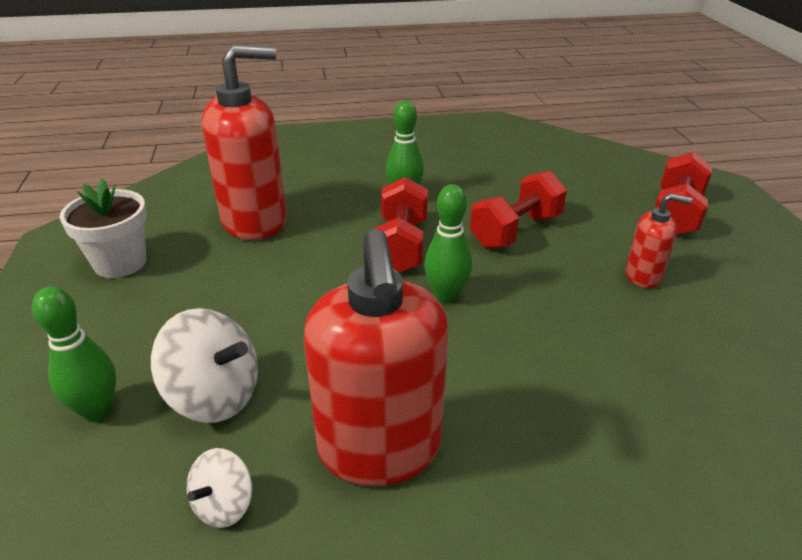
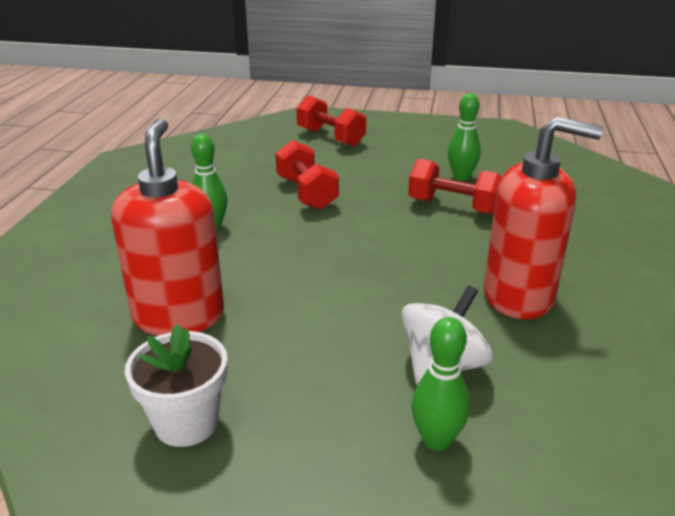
camera: 70 degrees left, 5 degrees down
(224, 505) = (557, 370): white spinning top -> none
(401, 246) = (290, 244): red dumbbell -> red dumbbell (453, 206)
(446, 295) = (370, 238): green bowling pin -> green bowling pin (461, 177)
(643, 276) = (391, 167): red soap dispenser -> none

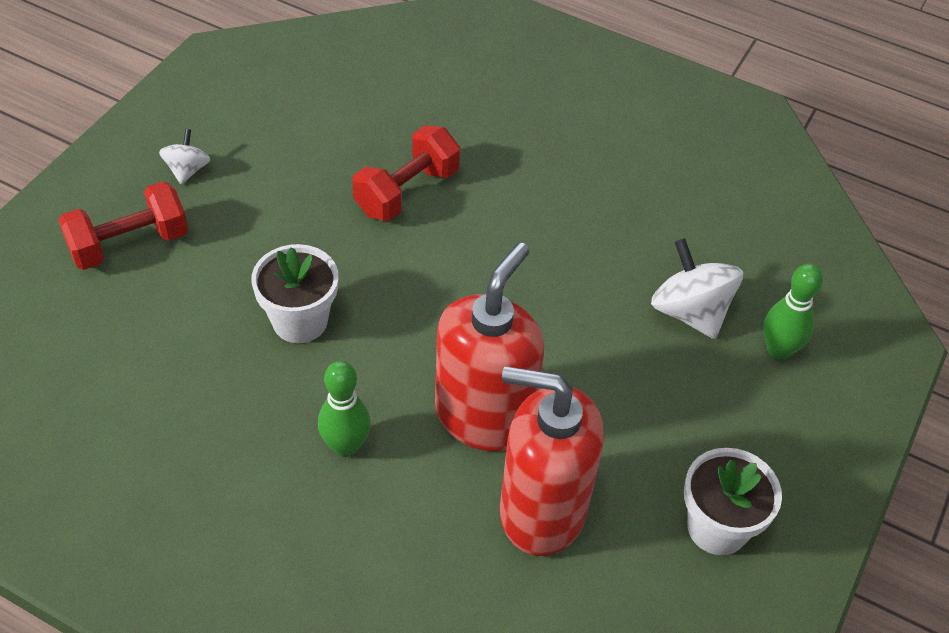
camera: 75 degrees left, 20 degrees up
(306, 193) = (300, 321): red dumbbell -> white flower pot
(401, 139) = (187, 170): none -> white spinning top
(461, 177) = (337, 155): green bowling pin -> none
(519, 296) = (604, 214): red soap dispenser -> red soap dispenser (484, 416)

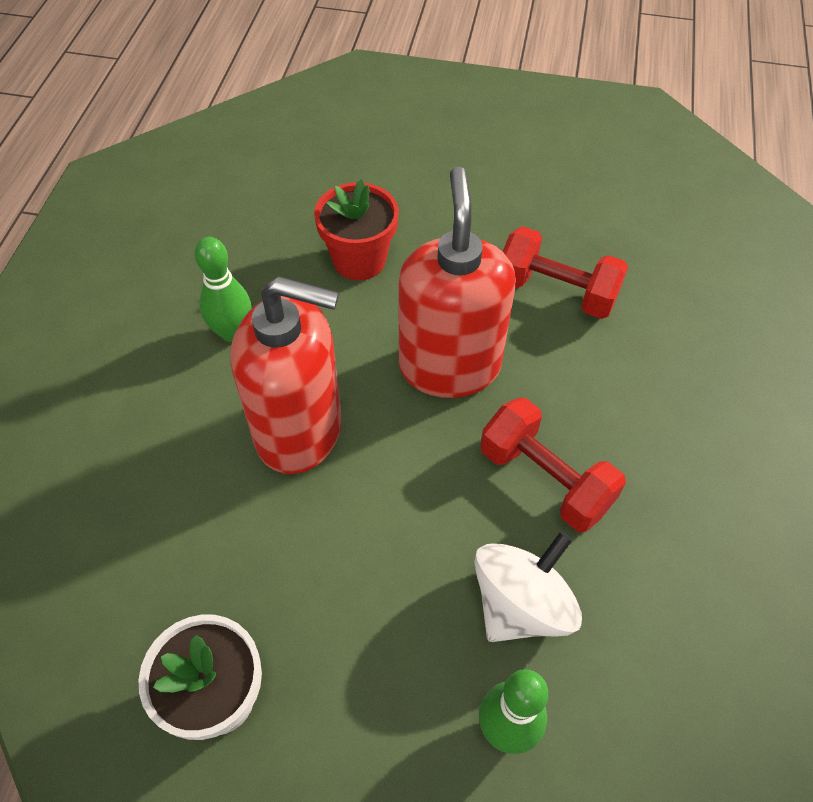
camera: 75 degrees right, 5 degrees up
(129, 244) = (394, 130): red dumbbell -> red dumbbell (545, 479)
(187, 170) = (493, 136): white spinning top -> none
(300, 321) = (359, 260): white flower pot -> red flower pot
(541, 511) = (199, 510): red soap dispenser -> red soap dispenser (449, 366)

